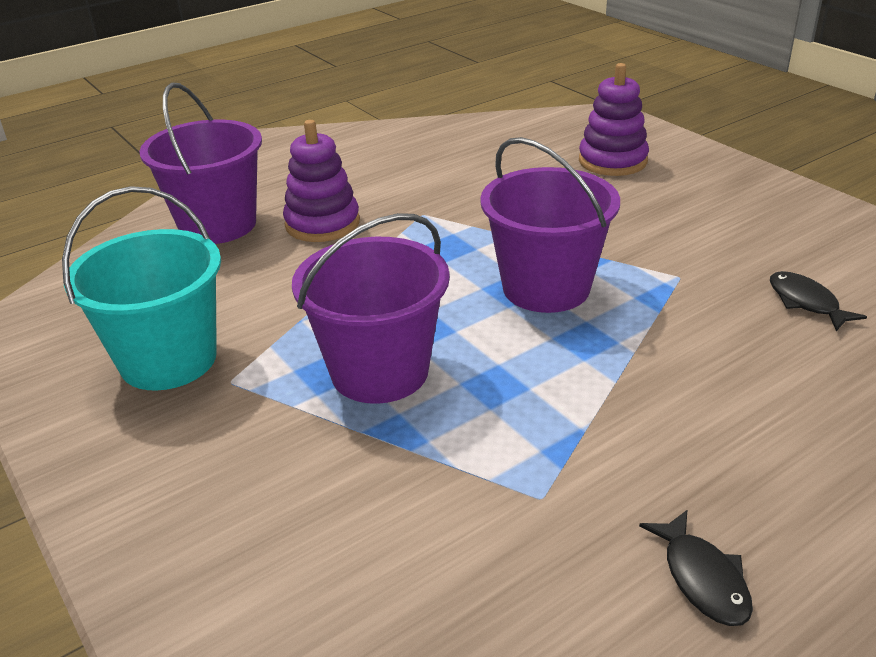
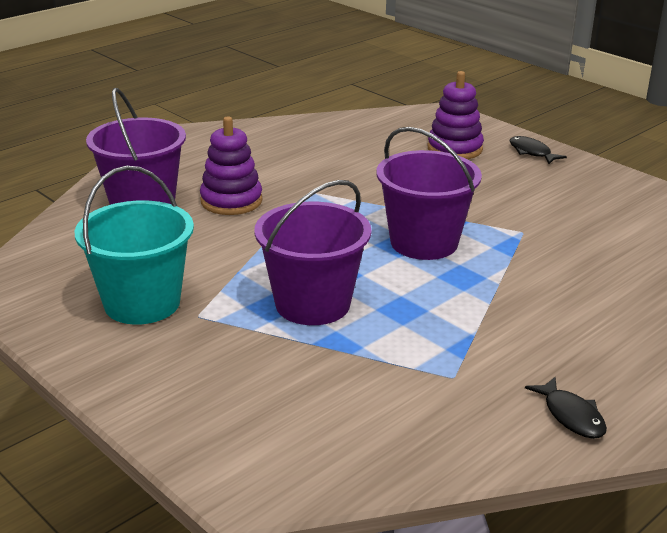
camera: 10 degrees left, 5 degrees down
(806, 302) = (617, 246): black fish -> black fish (531, 152)

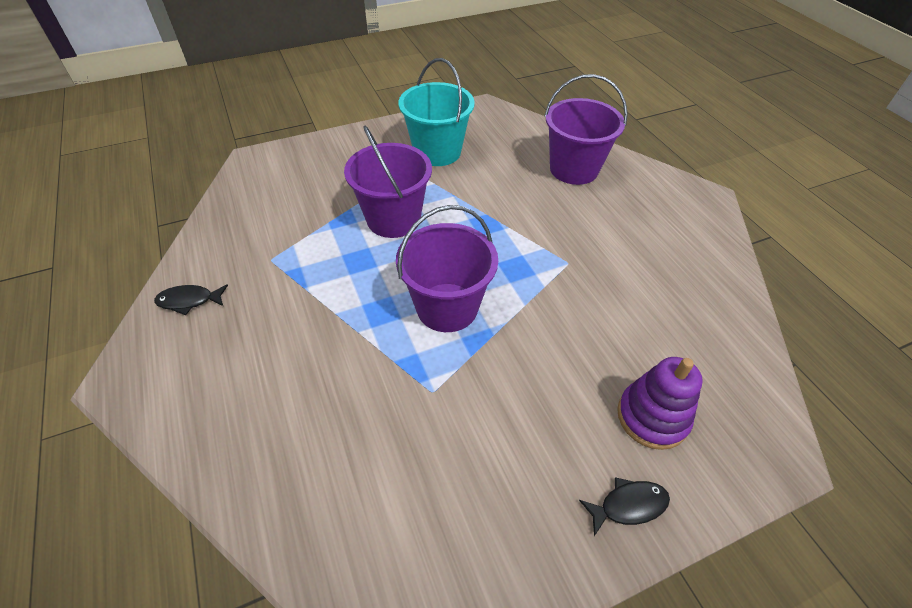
camera: 110 degrees right, 20 degrees up
(231, 201) = (565, 212): purple stacking toy -> none

